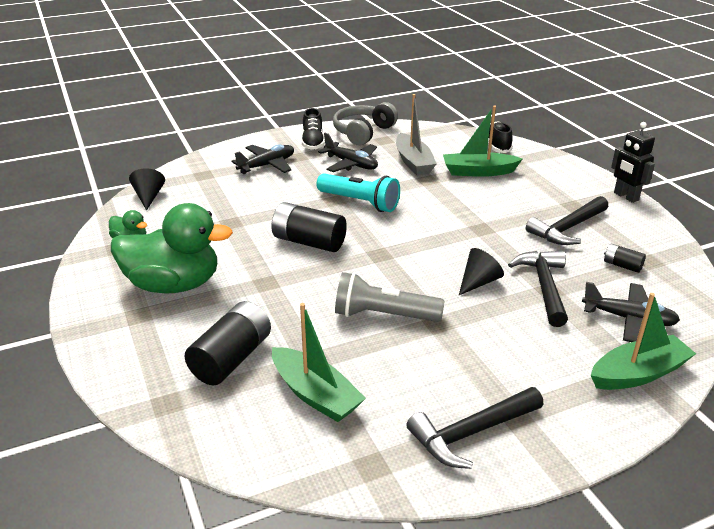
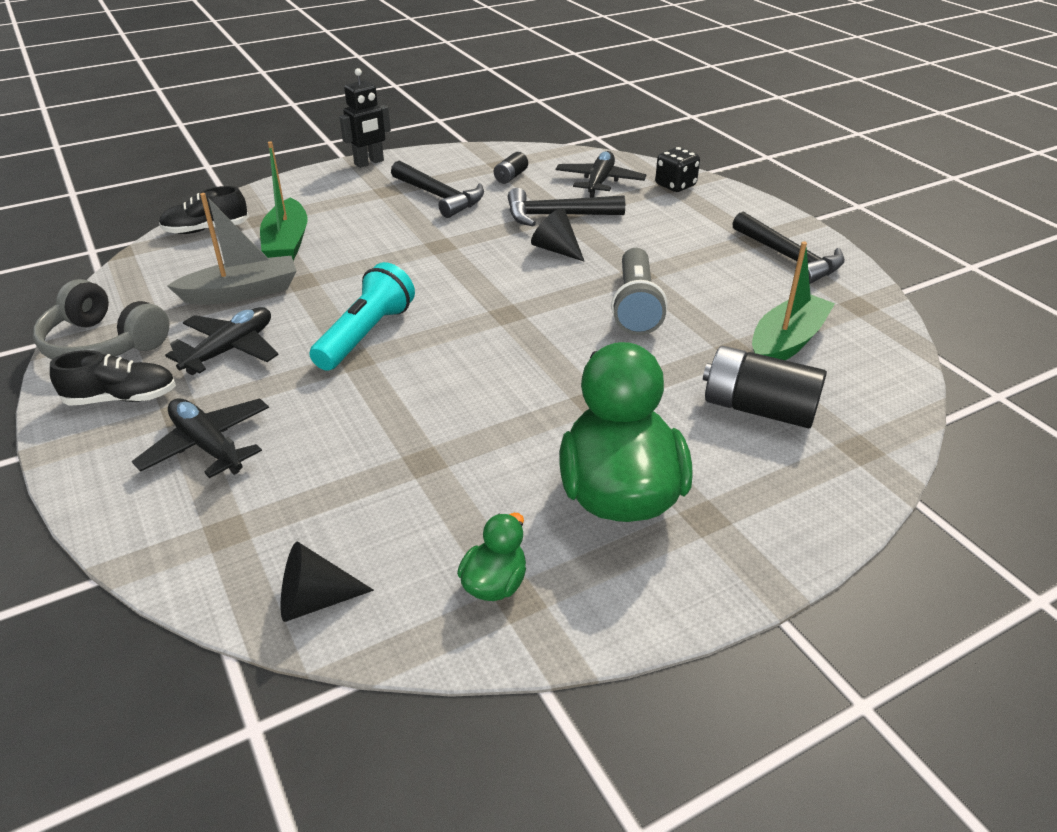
camera: 95 degrees left, 5 degrees up
(309, 242) = (481, 372): black battery -> none
(638, 373) = (675, 185): green boat -> black dice

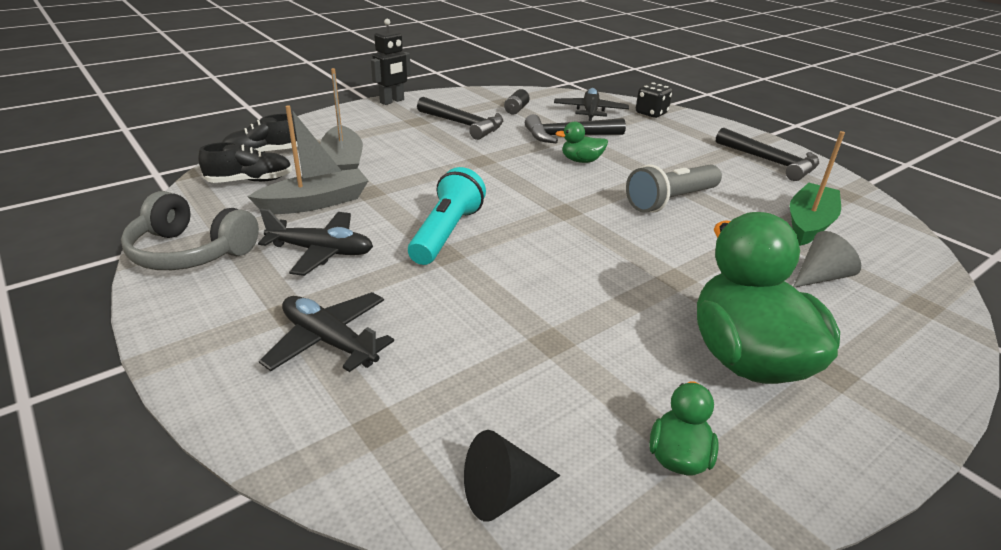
camera: 10 degrees left, 5 degrees down
(122, 398) = (224, 301): black shoe -> black shoe (250, 181)
(230, 349) = (321, 251): black plane -> black plane turned 75 degrees clockwise
(287, 243) = (343, 162): green boat -> grey boat
(556, 249) = (581, 161): black cone -> green duck
(636, 306) = (671, 201): grey flashlight -> grey flashlight turned 60 degrees clockwise
(758, 408) = (820, 277): black battery -> grey cone

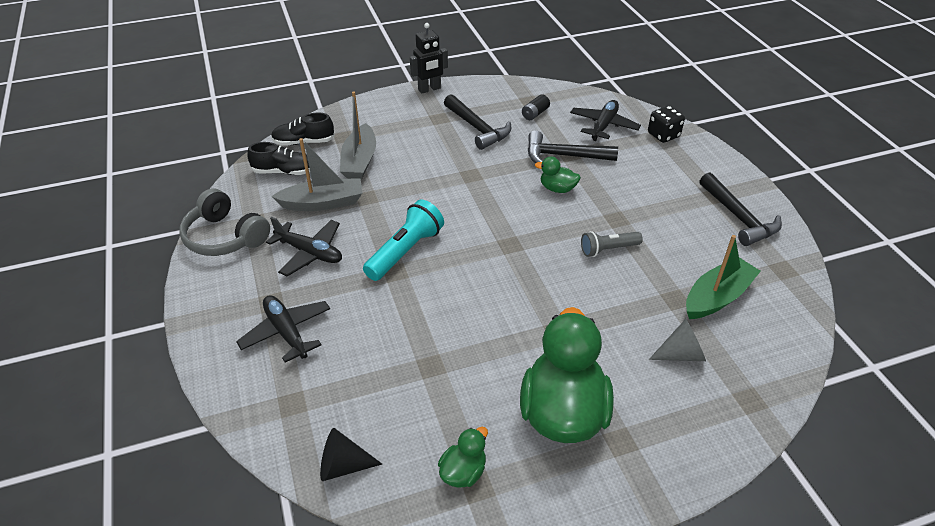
camera: 20 degrees right, 10 degrees up
(671, 201) = (608, 249): grey flashlight -> grey flashlight, size x0.63

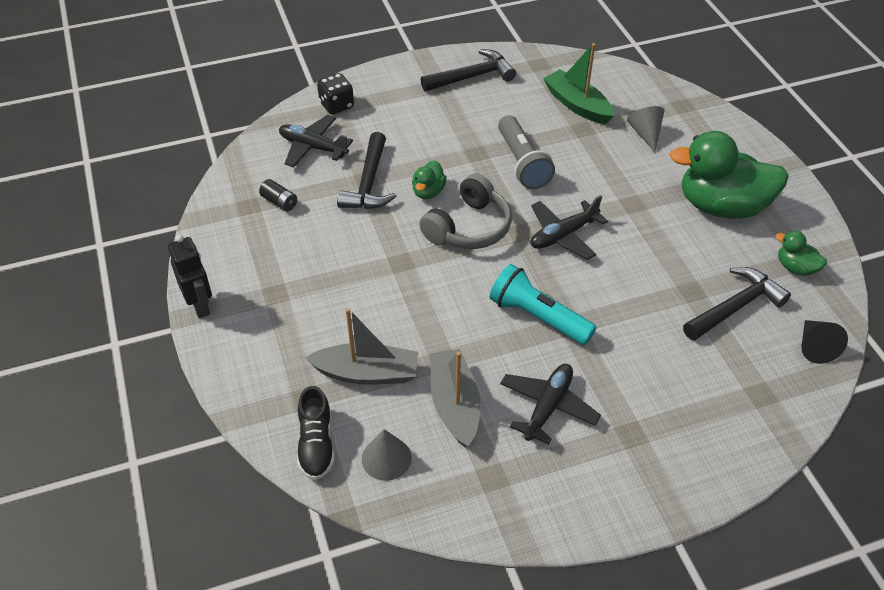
camera: 90 degrees left, 5 degrees up
(225, 237) = (526, 505): grey headphones -> grey headphones (469, 227)
(284, 171) = (386, 458): black shoe -> grey cone
(286, 332) = (673, 412): black plane -> black plane (563, 235)
(477, 128) = (304, 255): black hammer -> black hammer (735, 307)
(608, 249) = (522, 163): grey flashlight -> grey flashlight, size x1.57

